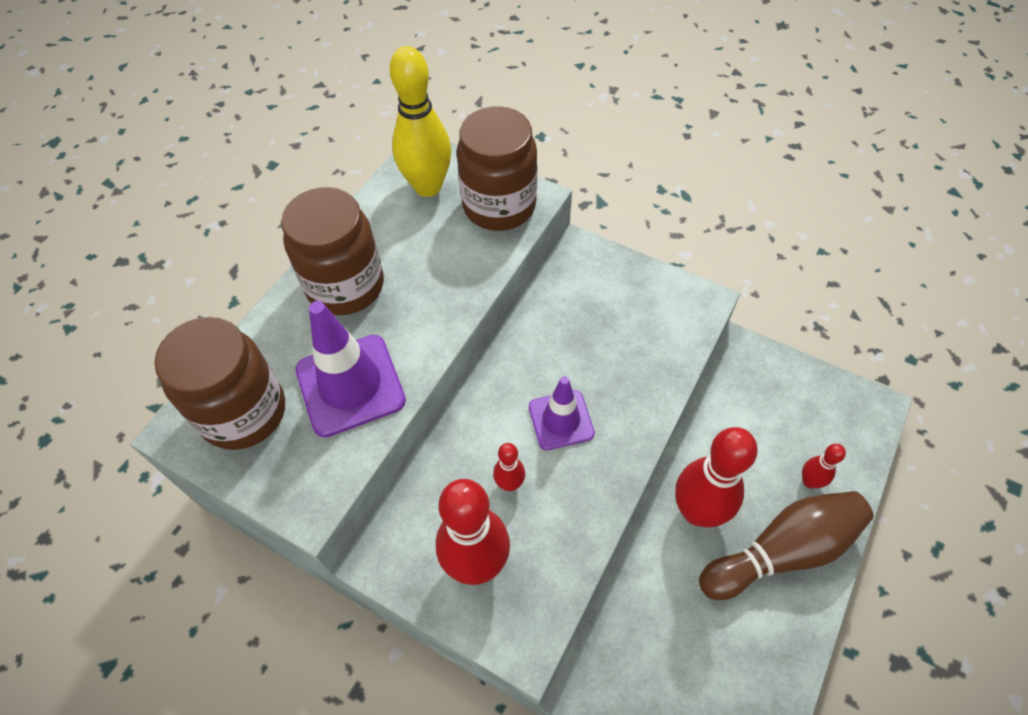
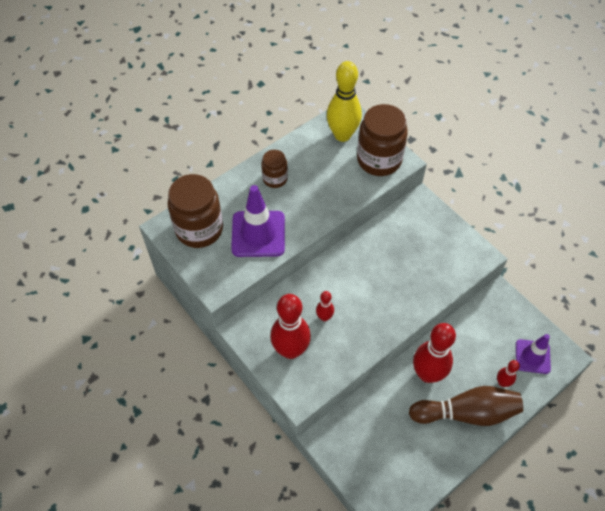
camera: 20 degrees right, 0 degrees up
(345, 286) = (275, 179): brown jar -> brown jar, size x0.54
(561, 420) = (367, 294): purple traffic cone -> purple traffic cone (532, 356)

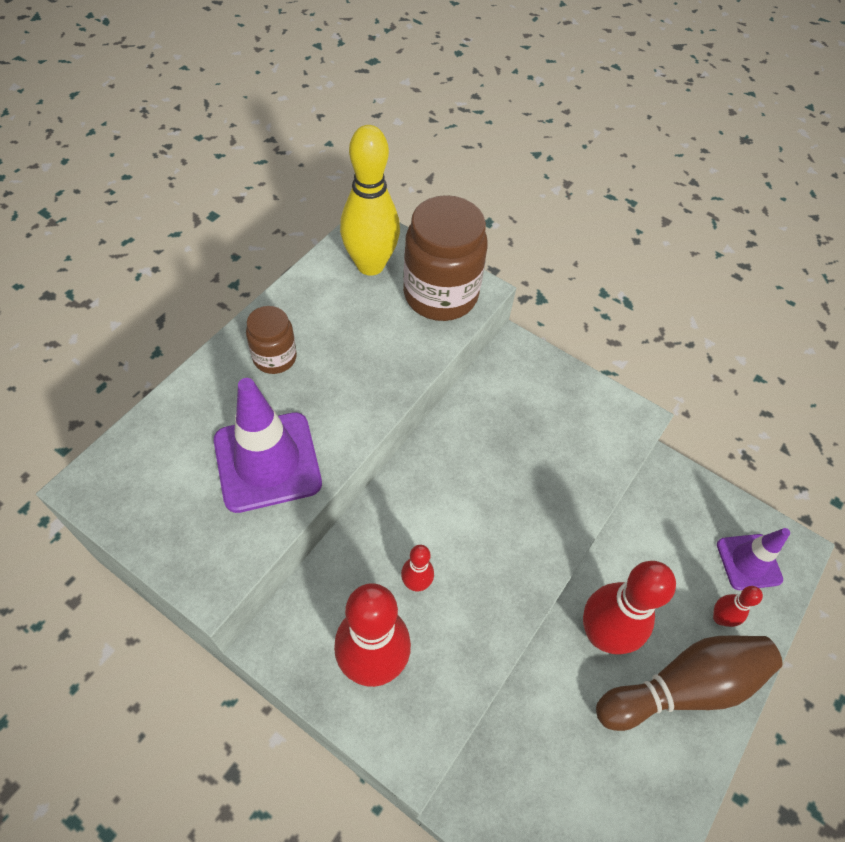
camera: 20 degrees left, 0 degrees up
(199, 229) = (155, 476): brown jar -> none

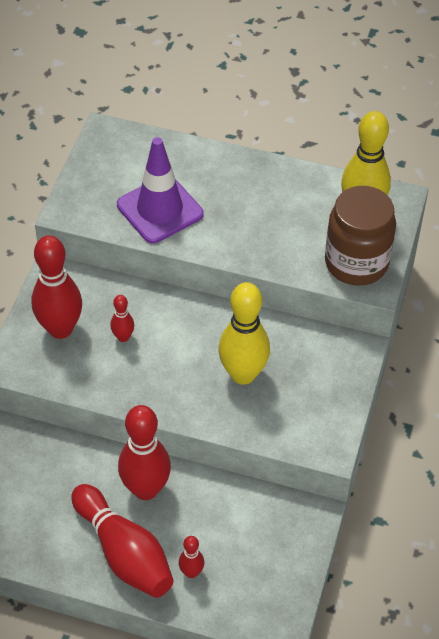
camera: 75 degrees right, 5 degrees down
(274, 357) = (244, 185): brown jar -> none
(515, 467) = (243, 374): none -> yellow bowling pin
(684, 687) = (124, 552): brown bowling pin -> red bowling pin
(748, 562) = (252, 589): purple traffic cone -> none

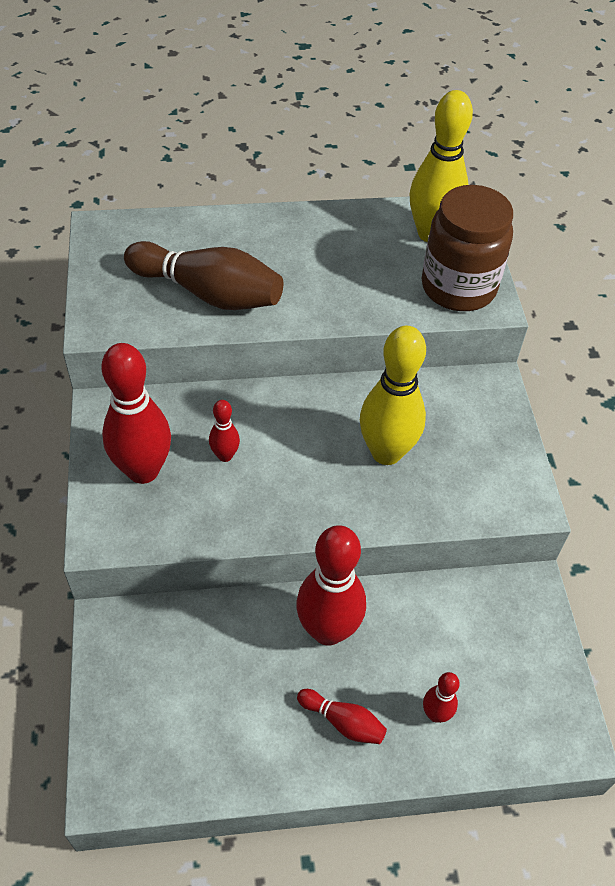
camera: 25 degrees left, 0 degrees up
(124, 552) = (343, 722): red bowling pin -> red bowling pin, size x0.48
(160, 209) = (208, 293): purple traffic cone -> brown bowling pin

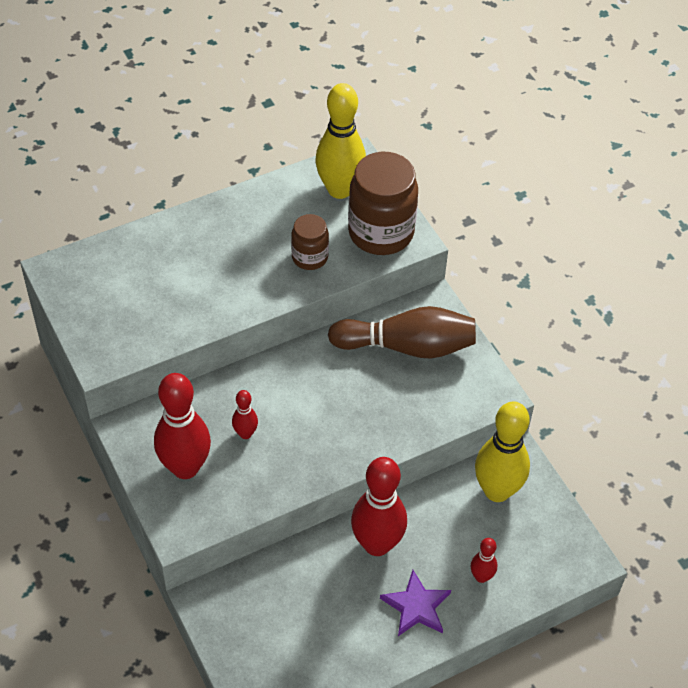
camera: 20 degrees left, 0 degrees up
(208, 293) = (179, 301): brown bowling pin -> brown bowling pin (407, 346)
(343, 722) = (416, 606): red bowling pin -> purple star
(369, 290) = (310, 257): none -> brown jar
(386, 452) = (372, 389): yellow bowling pin -> yellow bowling pin (497, 491)

